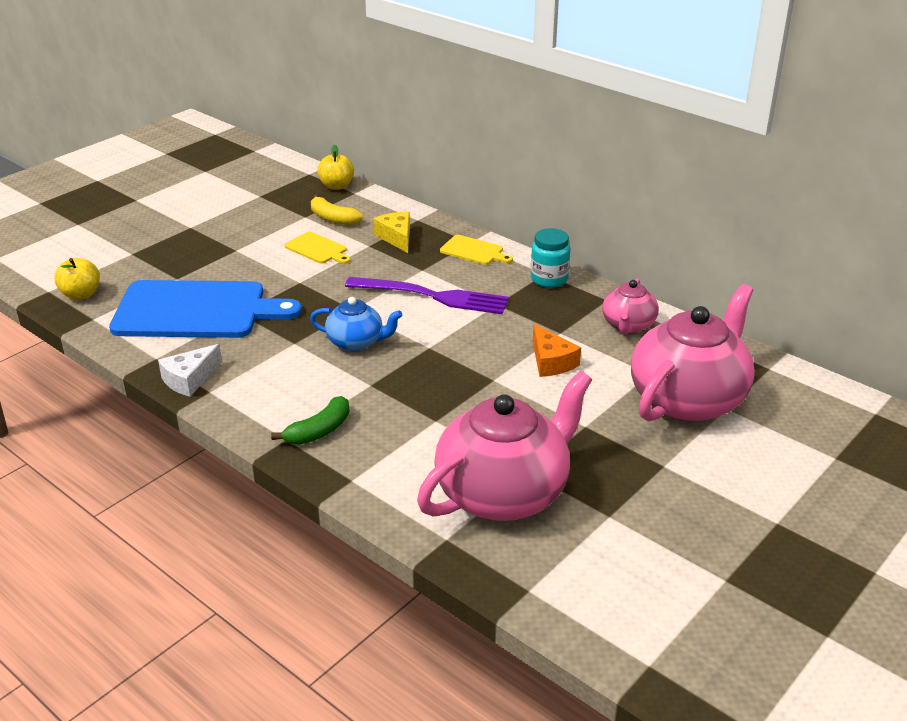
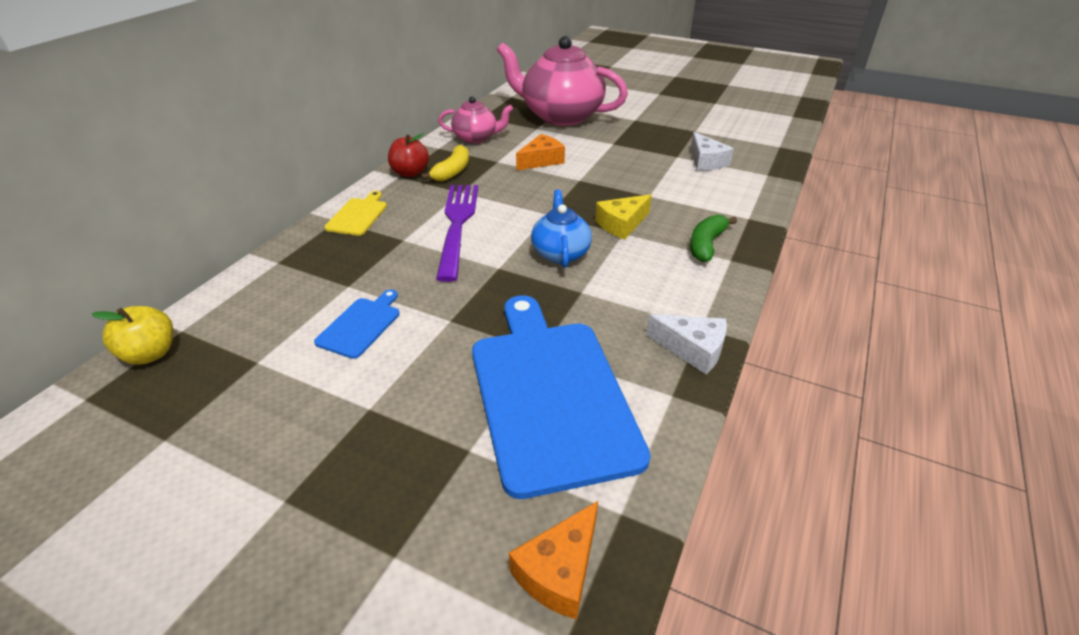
camera: 105 degrees left, 5 degrees up
(81, 295) = (559, 571): yellow apple -> orange cheese
(317, 249) = (361, 325): yellow cutting board -> blue cutting board
(319, 431) = (706, 245): green banana -> green banana turned 90 degrees counterclockwise
(333, 218) = (267, 332): yellow banana -> yellow banana (452, 171)
(396, 237) = (327, 269): yellow cheese -> yellow cheese (622, 224)
(504, 493) = (706, 161): pink teapot -> white cheese
(549, 279) = (410, 173): turquoise jar -> red apple

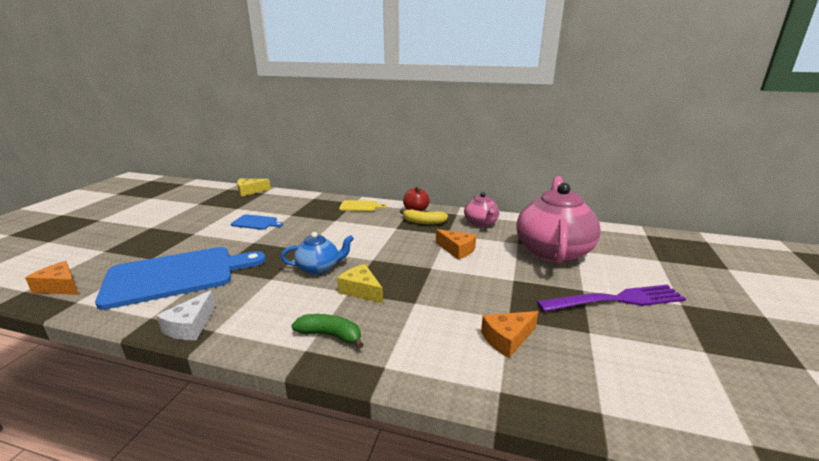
camera: 80 degrees right, 15 degrees down
(150, 354) = (250, 191): yellow apple -> yellow cheese
(457, 225) = (352, 232): purple fork -> purple fork (615, 300)
(706, 161) = (507, 339): white cheese -> orange cheese

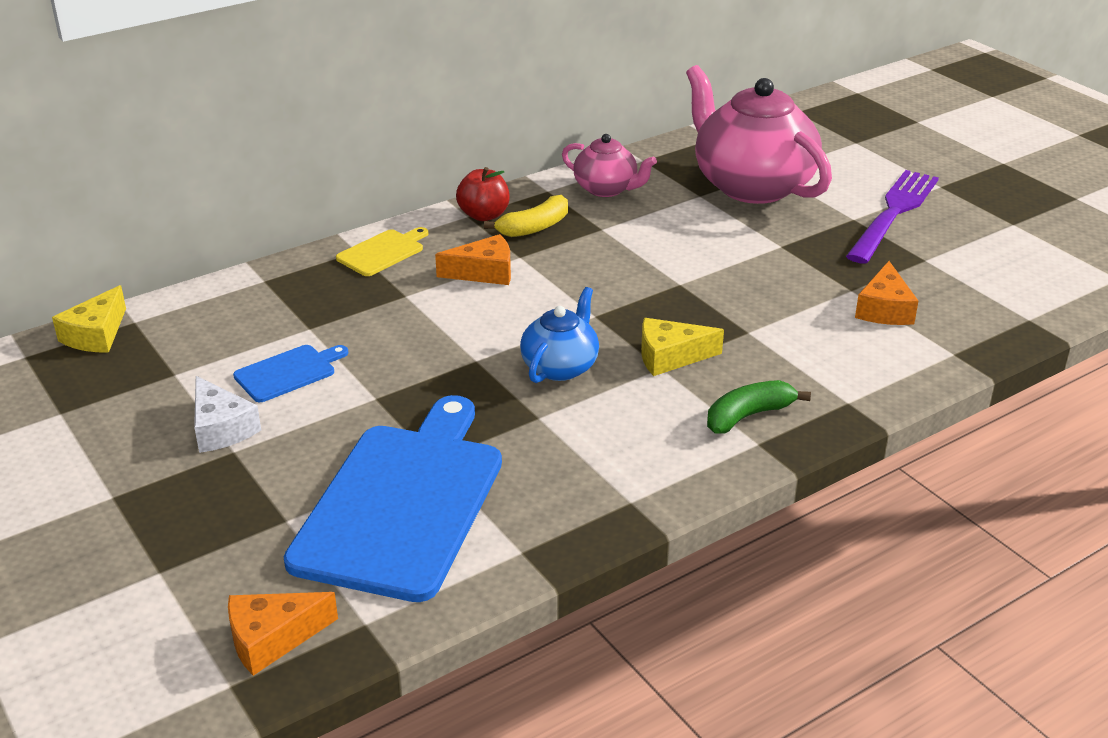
camera: 50 degrees left, 10 degrees up
(190, 326) = (593, 519): white cheese -> white cheese (221, 428)
(457, 250) = (658, 244): orange cheese -> orange cheese (484, 272)

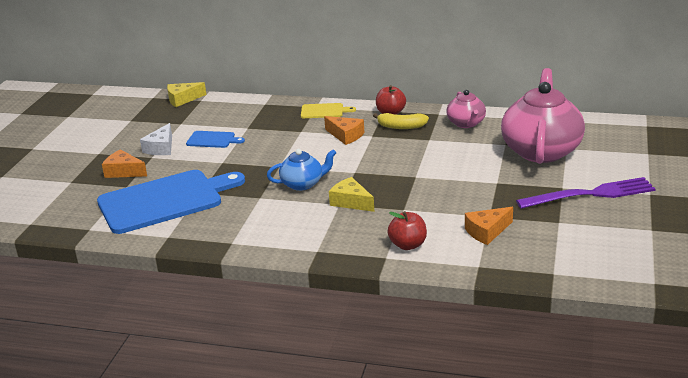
camera: 50 degrees right, 5 degrees down
(272, 639) = (61, 218): orange cheese -> orange cheese (124, 172)
(748, 416) = (334, 239): green banana -> none
(840, 372) = (408, 245): none -> red apple

